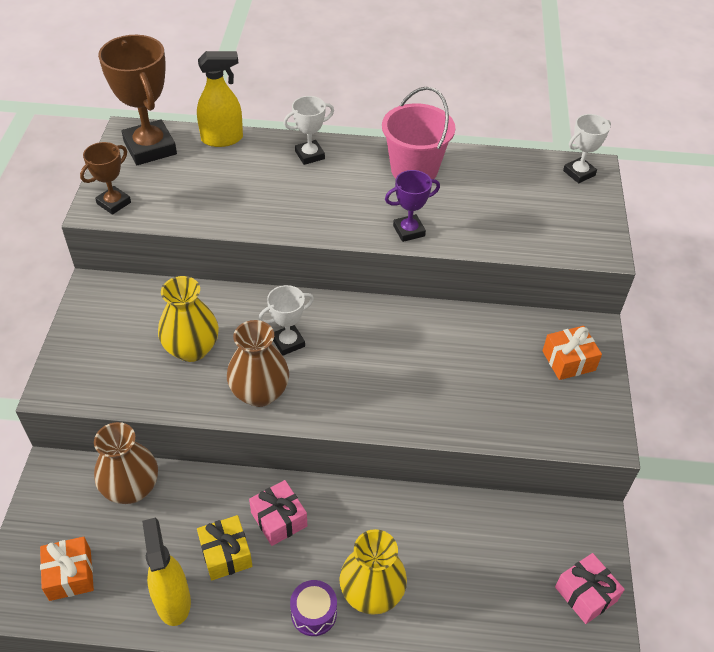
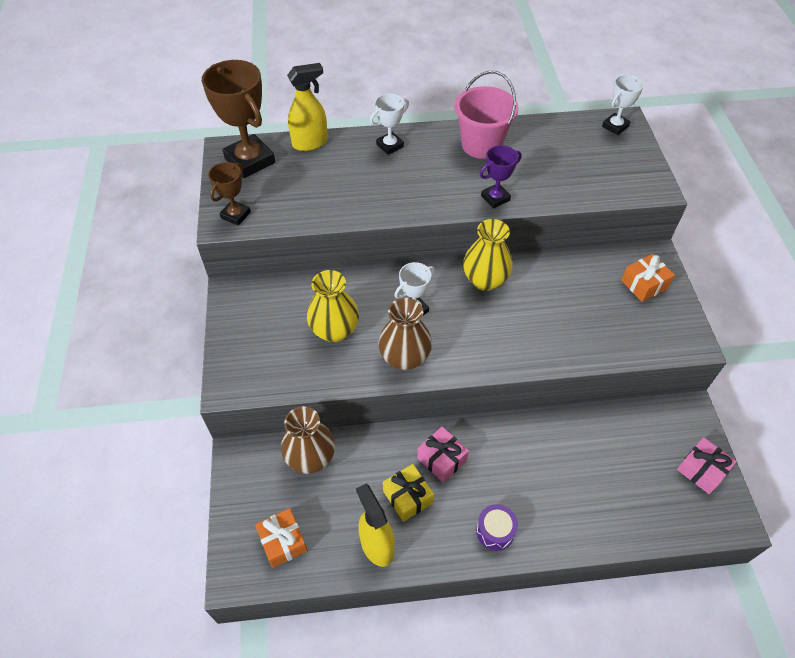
camera: 10 degrees left, 5 degrees up
(371, 593) = (536, 504): yellow vase -> yellow vase (485, 280)

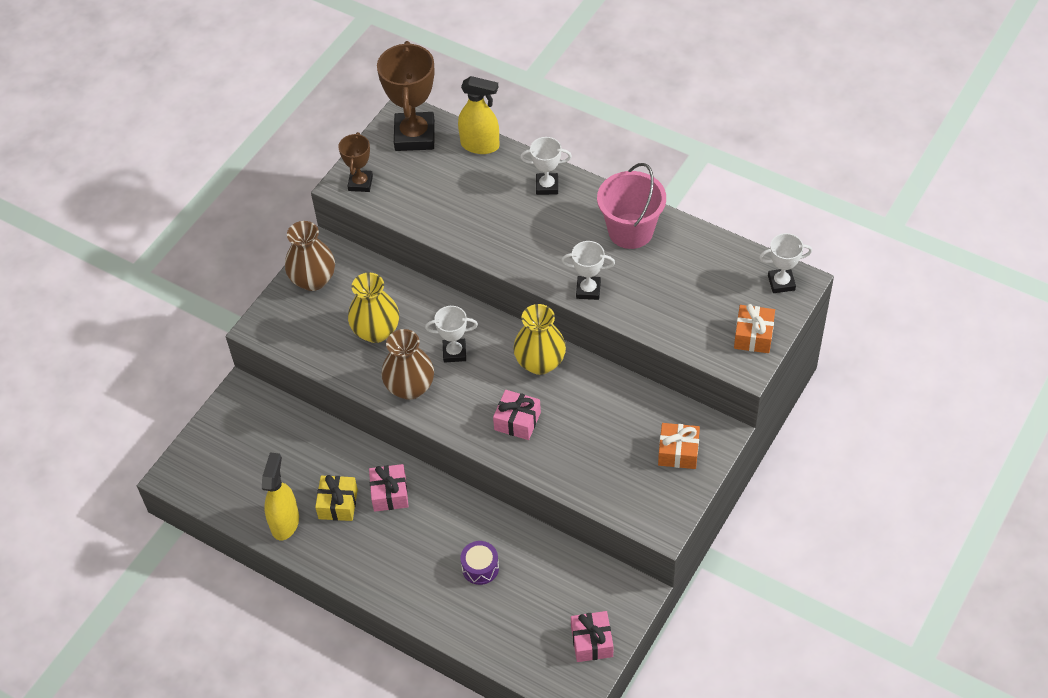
camera: 40 degrees right, 0 degrees up
(236, 215) = (360, 183): brown trophy -> brown trophy turned 60 degrees counterclockwise
(283, 542) = (222, 475): orange gift -> orange gift (753, 336)
(310, 458) = (292, 427): brown vase -> brown vase (313, 280)
(495, 198) = (588, 290): purple trophy -> white trophy
(495, 531) = (379, 571): purple drum -> purple drum (480, 568)
(512, 332) = (517, 421): none -> pink gift

